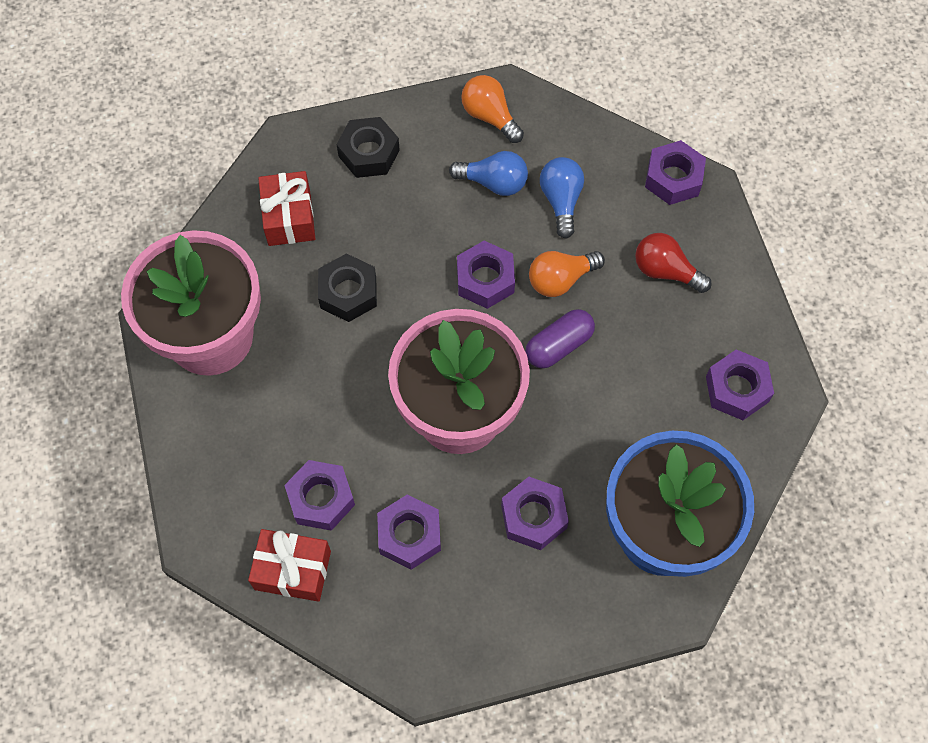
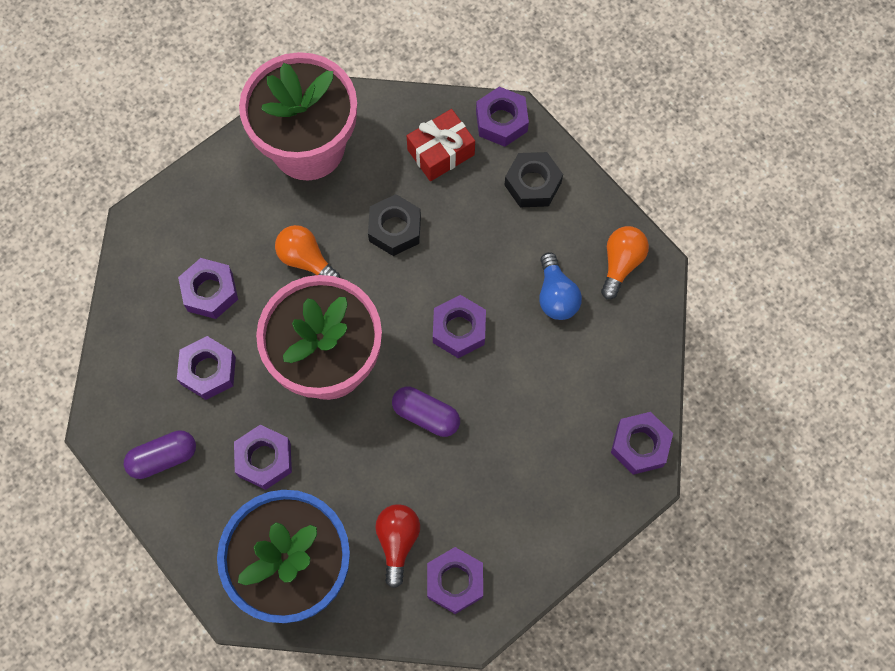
camera: 65 degrees right, 5 degrees up
(287, 151) = (501, 121): none -> purple nut
(293, 570) = (145, 298): red gift -> none
(484, 619) = (163, 458): none -> purple capsule
(560, 279) = (489, 390): orange light bulb -> orange light bulb (306, 260)
(561, 201) = (566, 359): blue light bulb -> none
(665, 271) = (541, 475): red light bulb -> red light bulb (397, 541)

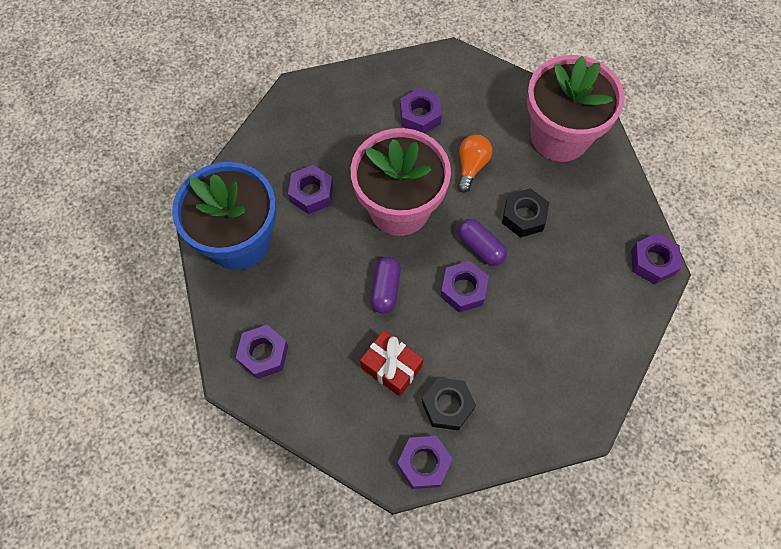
camera: 70 degrees right, 5 degrees down
(163, 458) = (290, 132): purple capsule -> purple capsule (480, 247)
(208, 371) = (362, 136): purple nut -> none
(397, 541) = (281, 303): red light bulb -> none
(441, 152) = (602, 227): red gift -> red gift (391, 367)
(532, 184) = (611, 303): black nut -> black nut (447, 406)
(556, 295) = (524, 353): blue light bulb -> none
(621, 263) = (576, 397): orange light bulb -> none

